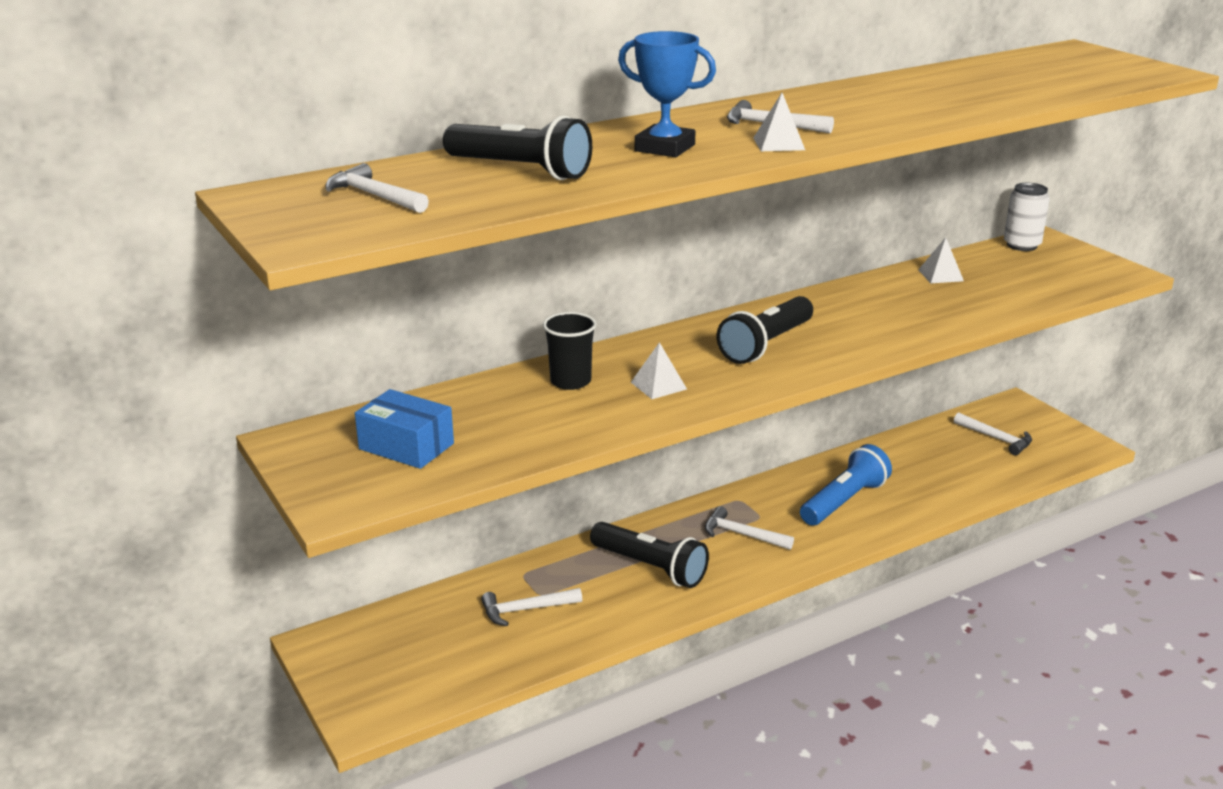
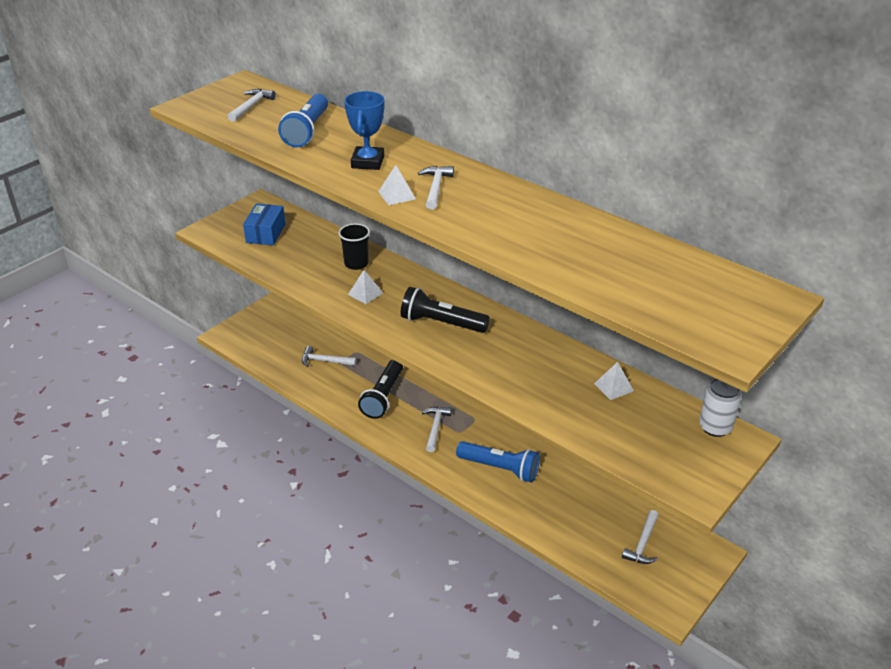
camera: 70 degrees right, 10 degrees up
(520, 170) = (307, 131): black flashlight -> blue flashlight
(526, 610) = (325, 361): white hammer -> white hammer turned 45 degrees counterclockwise

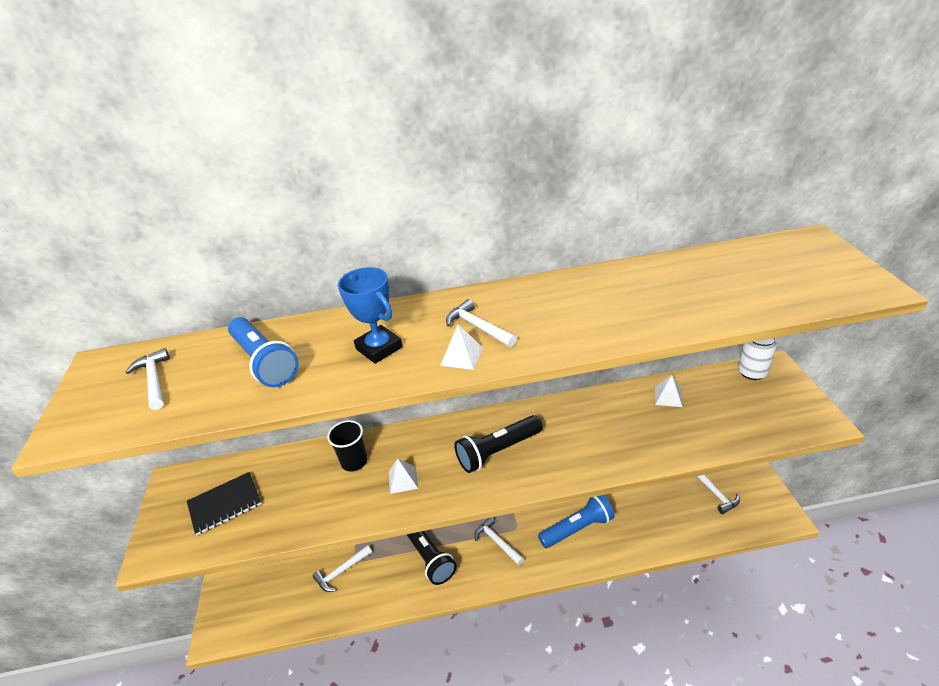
camera: 45 degrees left, 0 degrees up
(266, 233) = (225, 504): blue box -> black notebook

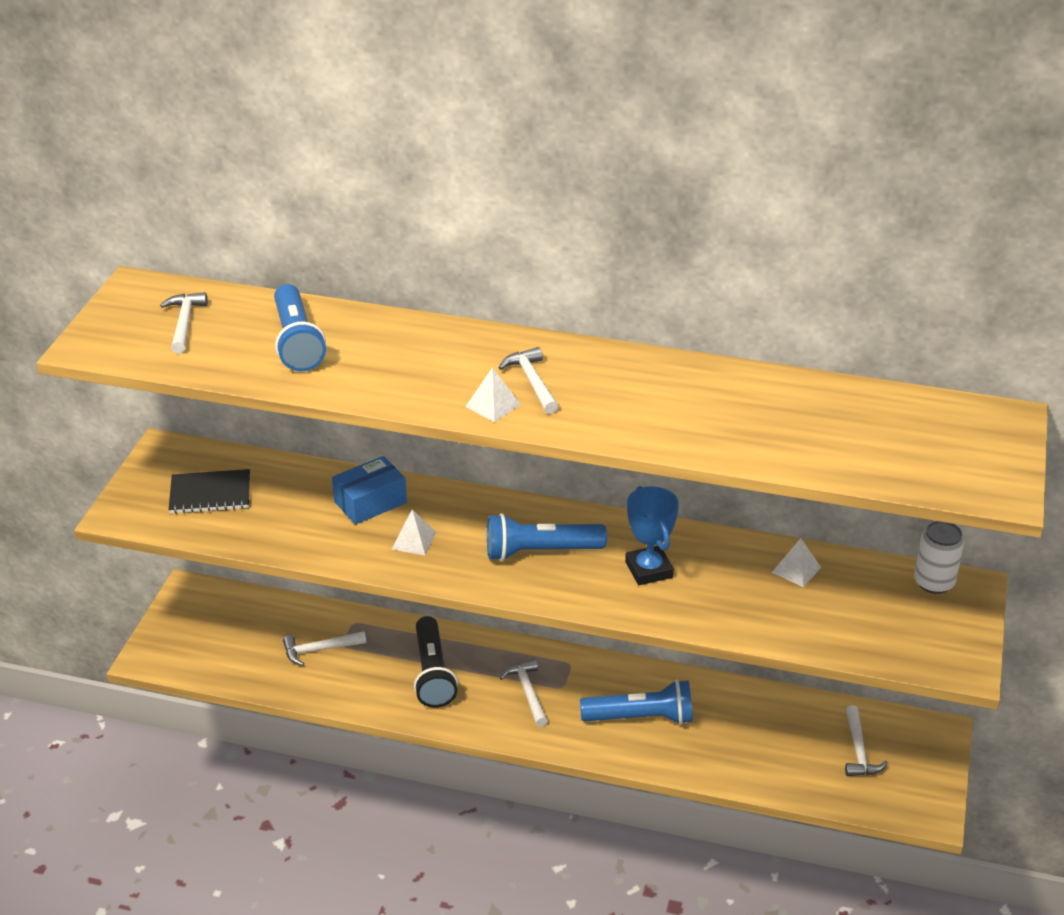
camera: 20 degrees right, 0 degrees up
(354, 462) = (370, 502): black cup -> blue box
(379, 348) = (417, 368): blue trophy -> blue trophy (649, 570)
(498, 451) = (540, 552): black flashlight -> blue flashlight

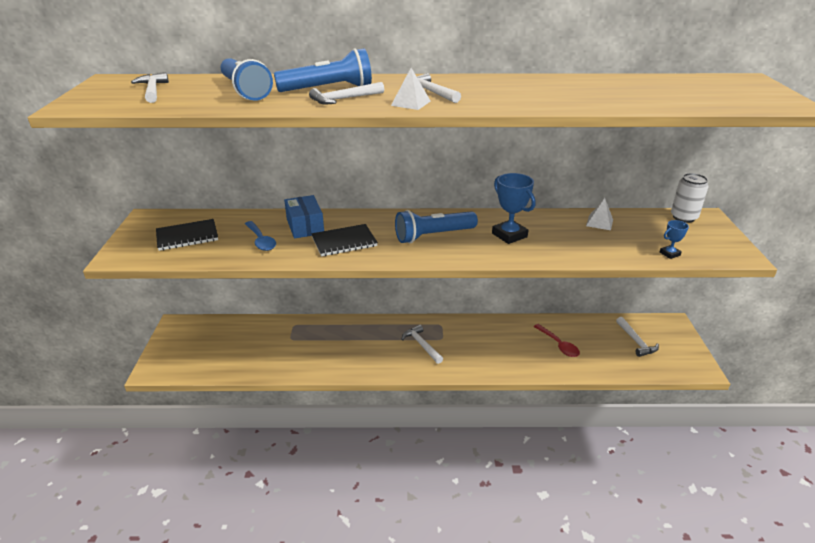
camera: 15 degrees left, 5 degrees down
(304, 519) = (261, 240): none -> blue spoon
(319, 650) = (276, 344): white hammer -> white hammer (344, 99)
(370, 502) = (305, 226): blue box -> blue box turned 60 degrees counterclockwise
(413, 540) = (344, 242): white pyramid -> black notebook
(432, 673) = (356, 345): black flashlight -> none
(641, 717) = (498, 347): blue flashlight -> blue flashlight (328, 89)
(734, 732) = (558, 345): none -> red spoon
(860, 645) = (669, 254): none -> blue trophy

